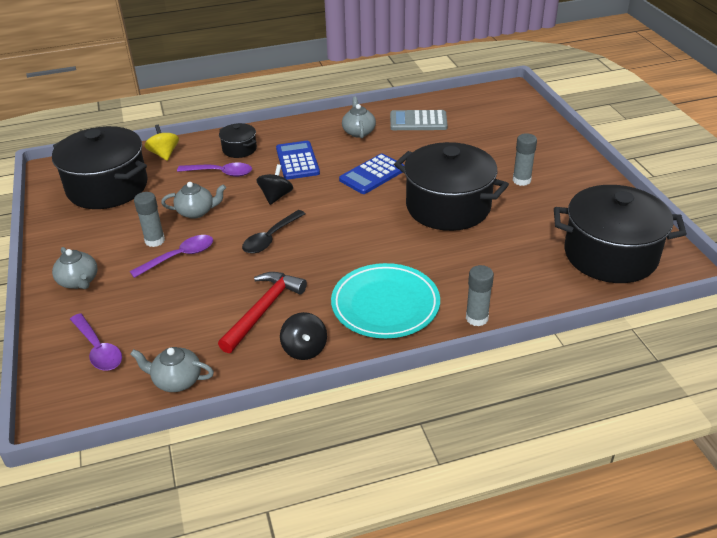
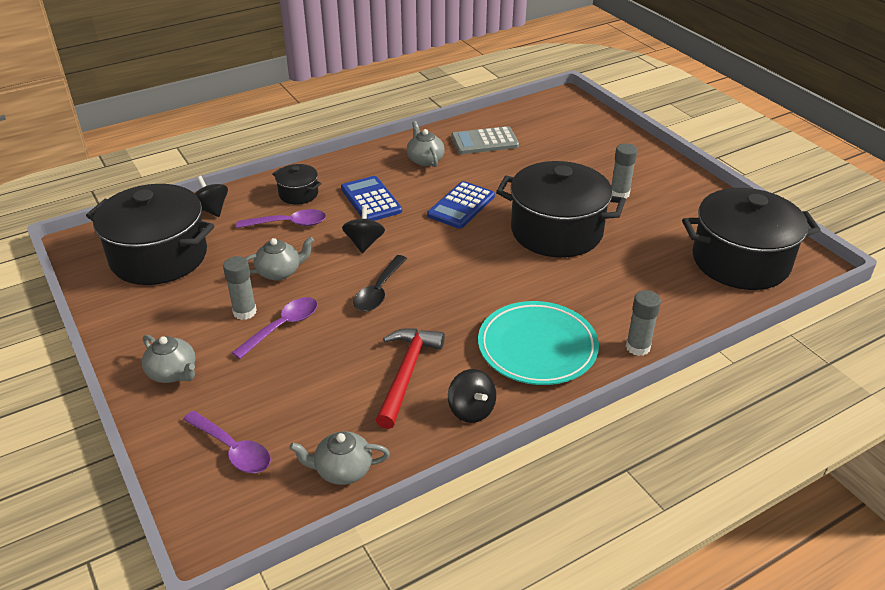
camera: 15 degrees left, 0 degrees up
(164, 154) = (211, 209): yellow spinning top -> black spinning top

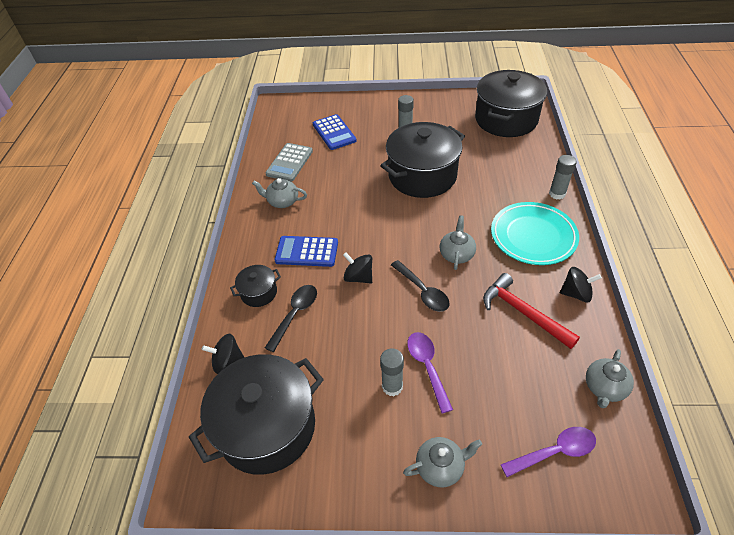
camera: 55 degrees left, 10 degrees up
(280, 272) = (356, 344): grey teapot -> grey teapot (456, 254)
(289, 224) = (295, 314): purple spoon -> black spoon
(461, 206) = (356, 207): blue calculator -> blue calculator (334, 133)

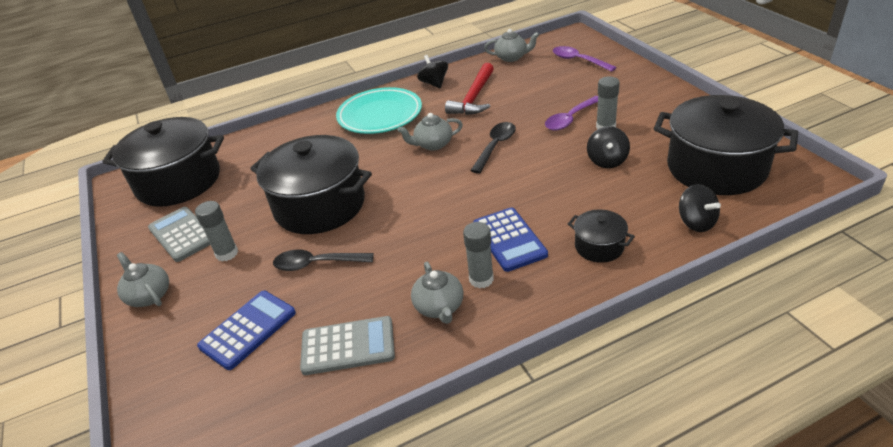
camera: 115 degrees left, 10 degrees down
(295, 314) = (597, 207): black spoon -> black spoon (316, 264)
(358, 277) = (512, 188): black spinning top -> black spinning top (607, 161)
(440, 117) = (182, 234): none -> grey calculator
(440, 466) = (639, 90): grey teapot -> grey teapot (149, 295)
(557, 194) = (310, 119): grey glue stick -> grey glue stick (481, 279)

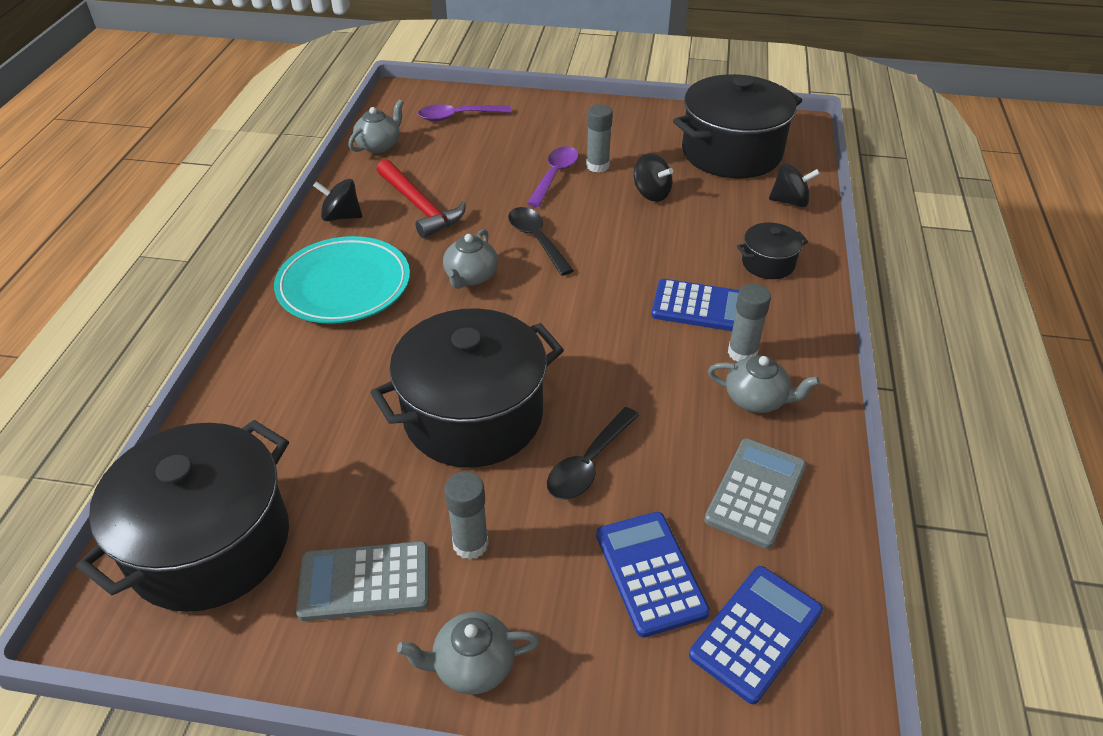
camera: 60 degrees left, 5 degrees up
(228, 398) = (756, 633): none -> blue calculator
(570, 119) = (555, 175): purple spoon -> purple spoon turned 150 degrees counterclockwise

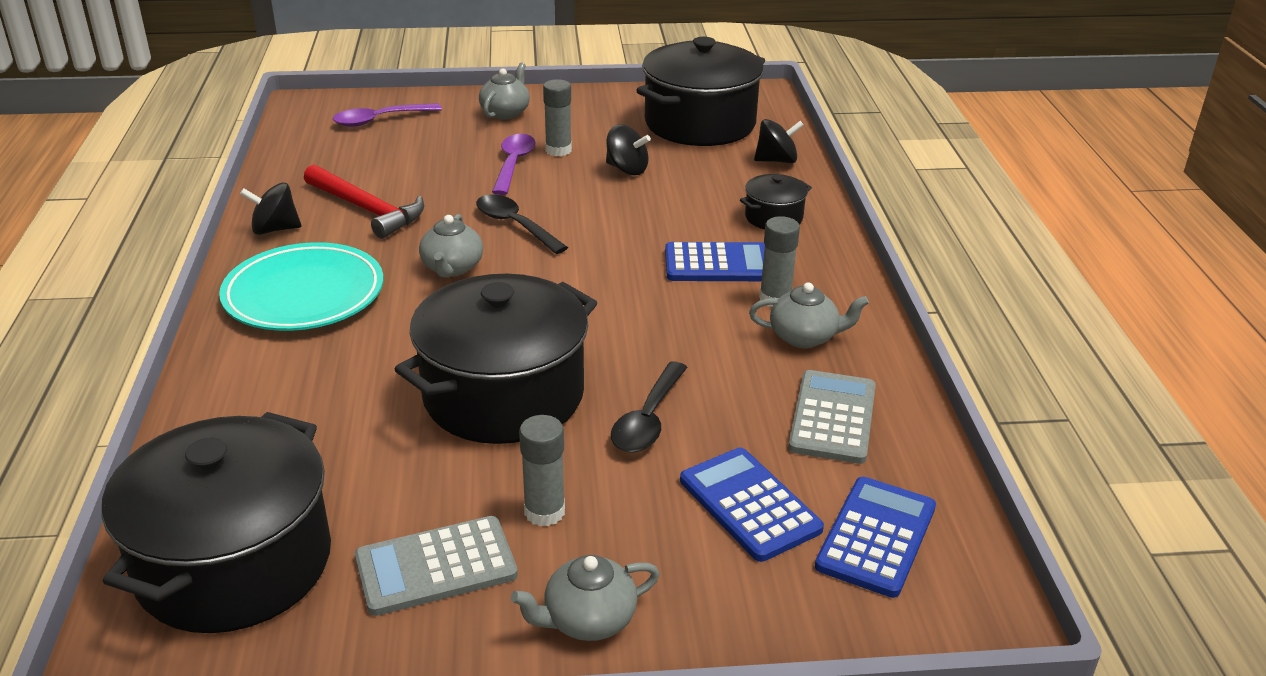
camera: 15 degrees left, 10 degrees down
(379, 145) = (295, 156): grey teapot -> grey teapot (505, 112)

